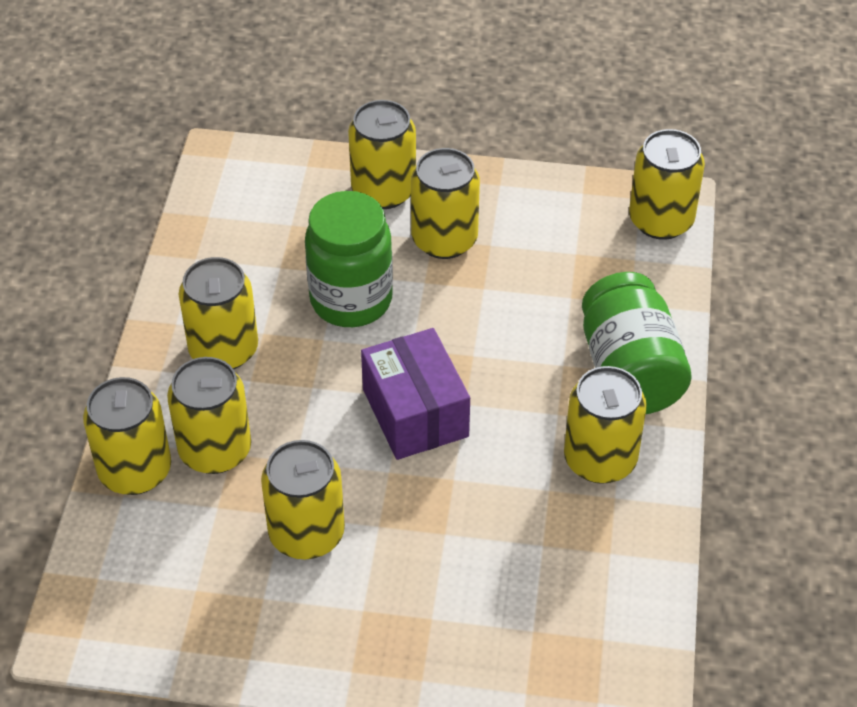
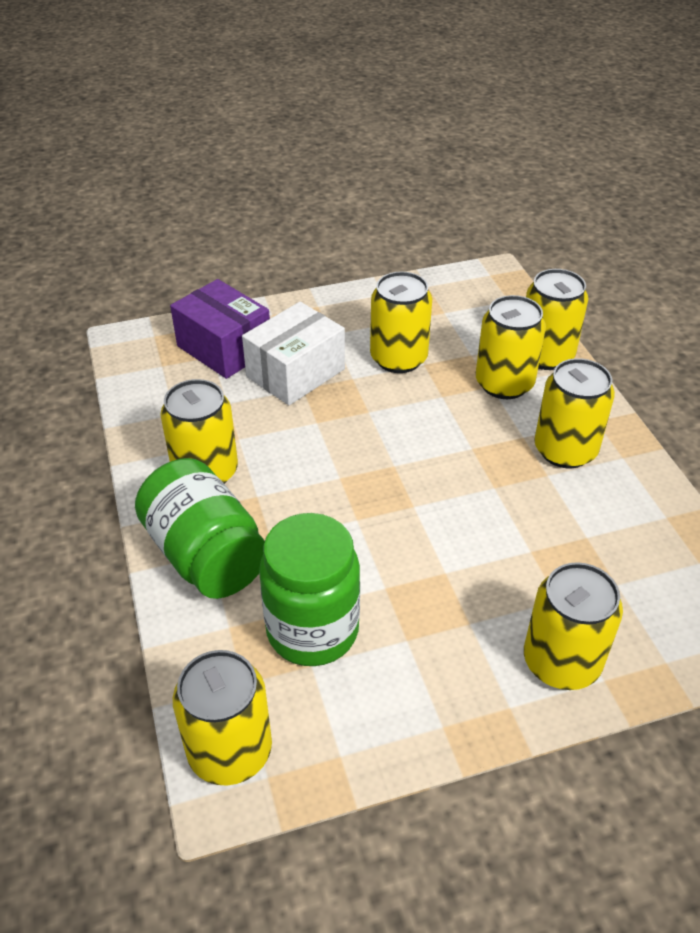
camera: 155 degrees right, 5 degrees down
(351, 300) = (498, 529): green jar -> green jar (312, 630)
(415, 413) = (376, 456): purple box -> purple box (224, 348)
(442, 559) = (295, 373): none -> white box
(444, 239) = (457, 626): yellow can -> none

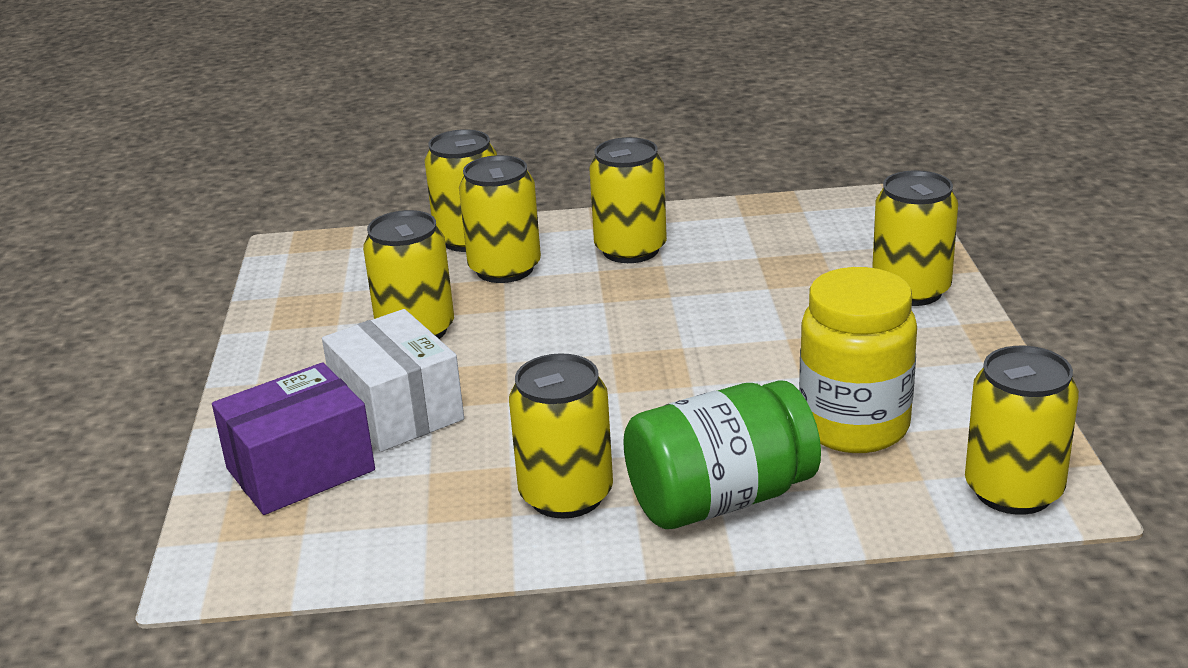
camera: 75 degrees left, 15 degrees down
(312, 630) = (854, 426): green jar -> yellow jar

